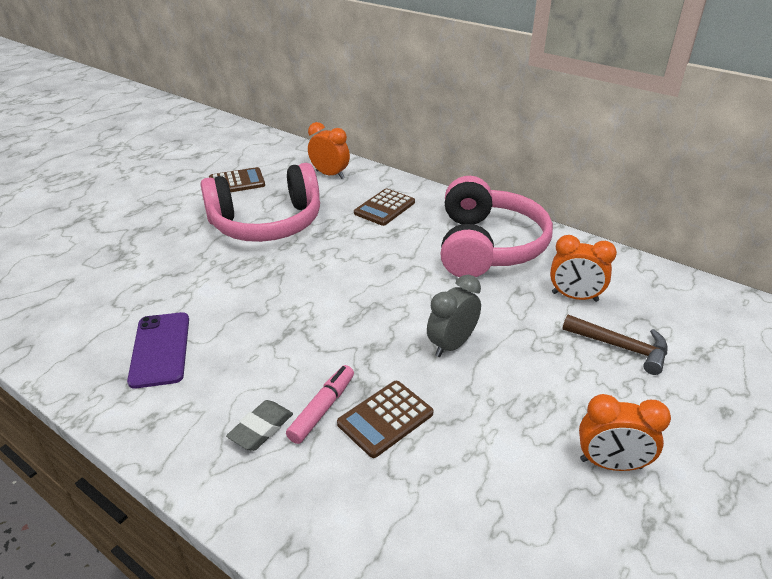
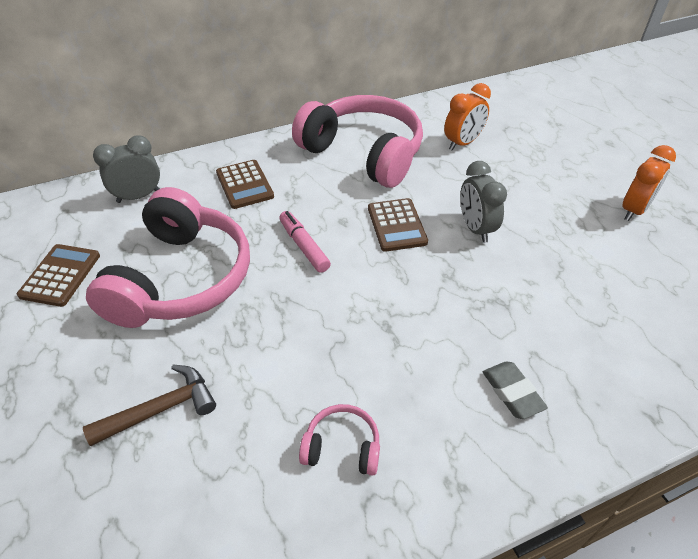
camera: 60 degrees left, 10 degrees up
(160, 349) = (342, 447): purple phone -> pink headphones
(322, 409) = (509, 339): pink marker -> pink marker (304, 246)
(330, 174) = (138, 196): orange clock -> grey clock
(385, 419) = (540, 303): brown calculator -> brown calculator (397, 225)
(621, 347) = (530, 151): brown hammer -> brown hammer (161, 409)

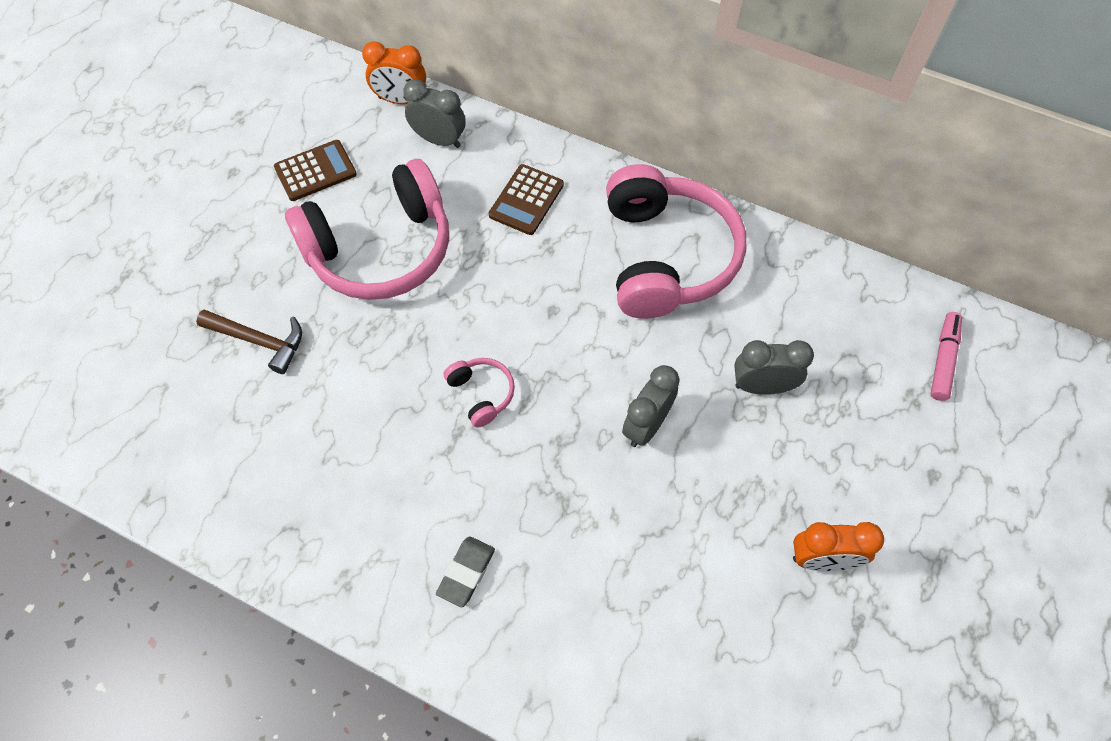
camera: 50 degrees right, 15 degrees up
(304, 246) = (493, 305): pink marker -> pink marker (943, 360)
(342, 447) = (318, 481): pink headphones -> pink headphones (481, 394)
(397, 225) = (588, 357): brown calculator -> none
(462, 143) = (775, 331): orange clock -> orange clock (401, 100)
(495, 168) = (762, 386): none -> grey clock

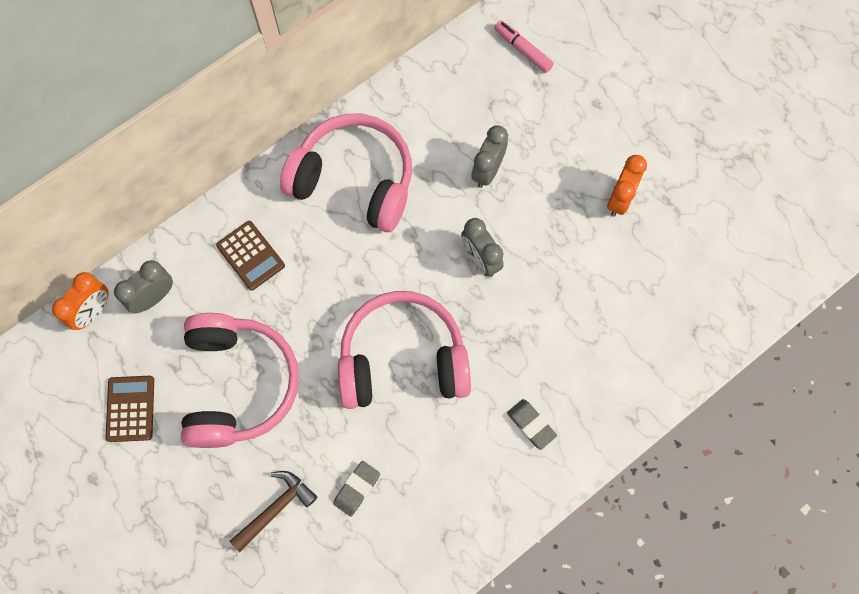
camera: 65 degrees left, 10 degrees up
(310, 411) = (357, 489): none -> grey eraser
(481, 394) = (402, 359): pink headphones -> pink headphones, size x2.39

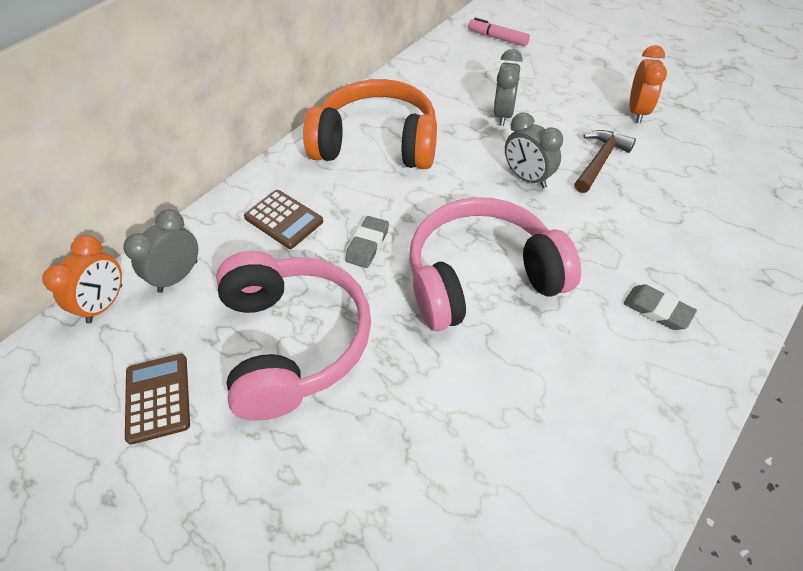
camera: 10 degrees left, 20 degrees down
(276, 508) = (376, 478): brown hammer -> brown hammer (600, 161)
(354, 180) = (377, 143): pink headphones -> orange headphones
(357, 489) = (477, 428): grey eraser -> grey eraser (367, 245)

